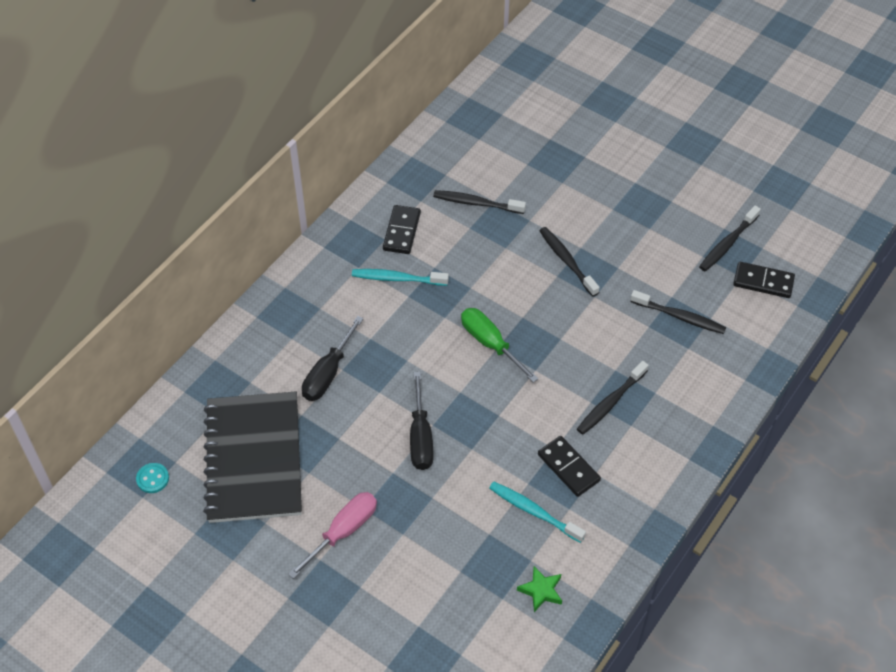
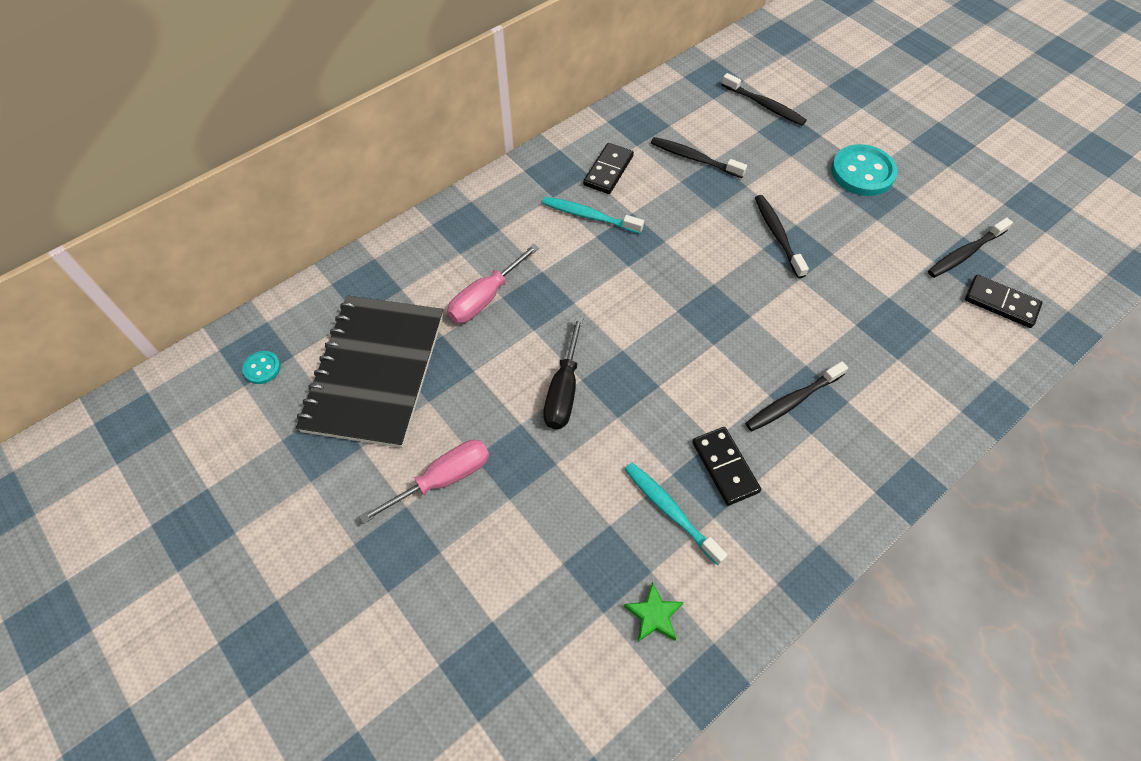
camera: 15 degrees right, 5 degrees up
(328, 373) = (485, 297): black screwdriver -> pink screwdriver
(490, 344) = (670, 304): green screwdriver -> none
(628, 186) = (862, 172): none -> turquoise button
(679, 317) = (894, 321): black toothbrush -> black toothbrush (764, 105)

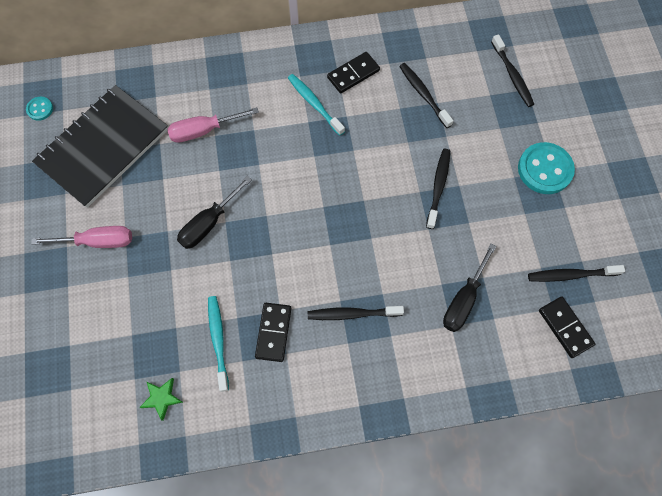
camera: 30 degrees right, 10 degrees up
(889, 327) = (463, 299): none -> black screwdriver

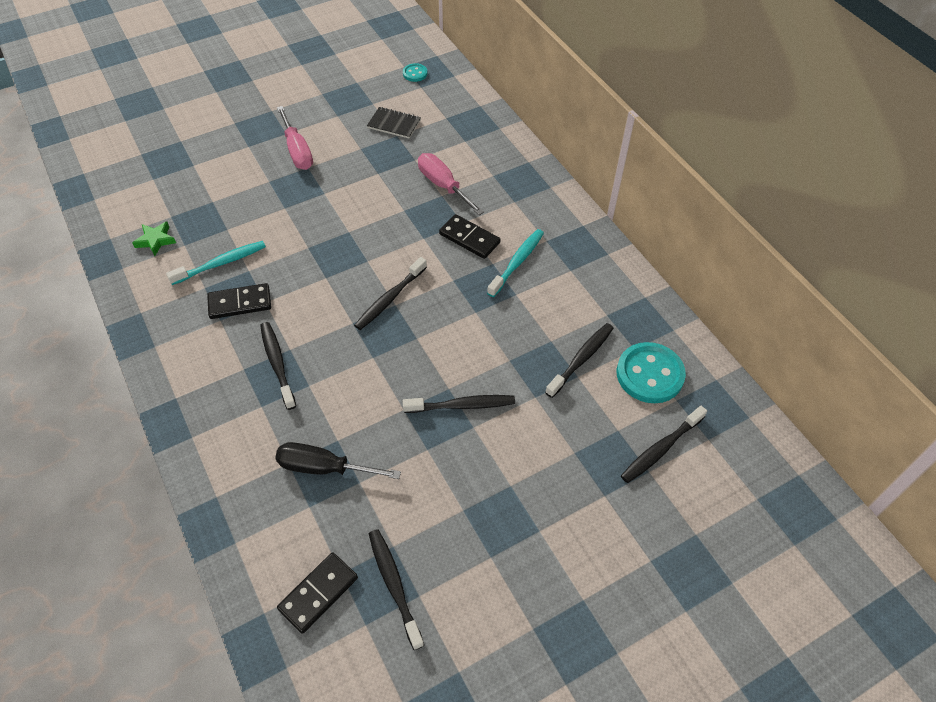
camera: 70 degrees right, 15 degrees down
(103, 147) = (394, 124): black notebook -> black notebook, size x0.41
(209, 223) = (342, 220): black screwdriver -> none
(316, 209) = (390, 299): none -> black toothbrush
(353, 74) = (573, 285): black domino -> black domino (469, 238)
(544, 169) = (537, 519): turquoise button -> turquoise button (649, 374)

